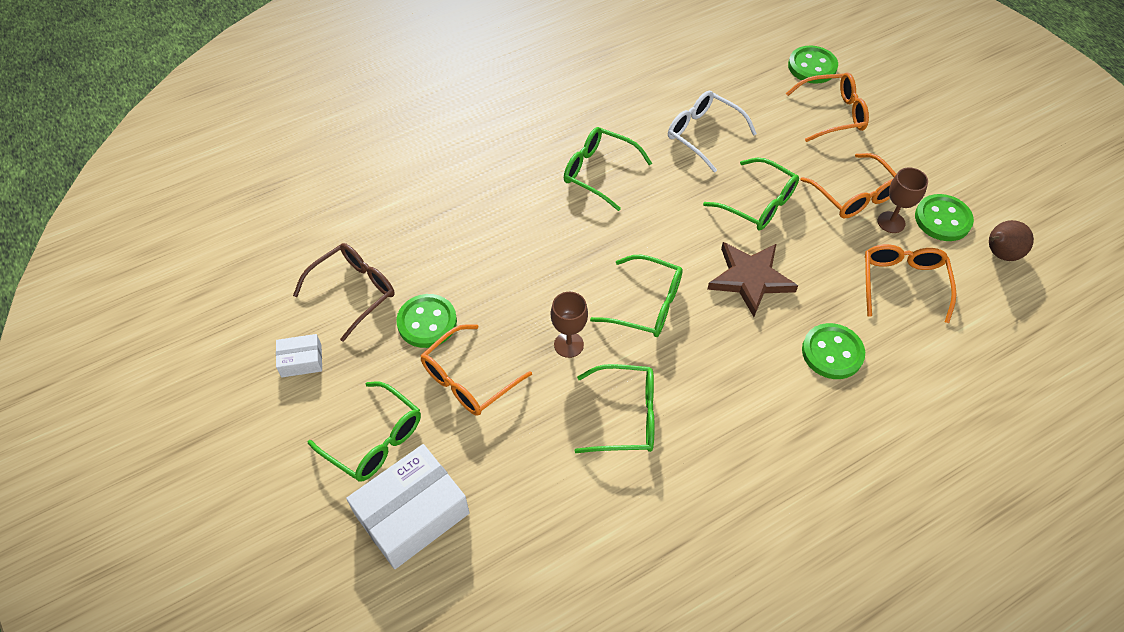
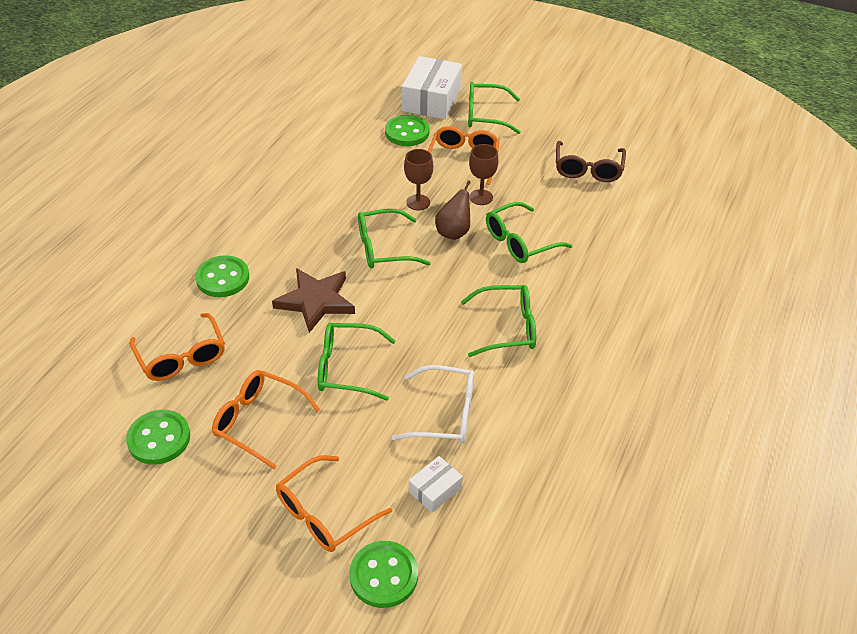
camera: 145 degrees right, 10 degrees down
(301, 360) = (571, 127): white box -> white box (435, 490)
(427, 322) = (522, 174): green button -> green button (407, 132)
(625, 416) = (348, 183): green glasses -> green glasses (520, 241)
(891, 222) = (211, 410): brown goblet -> brown goblet (481, 197)
(999, 254) = (92, 428): brown pear -> brown pear (453, 232)

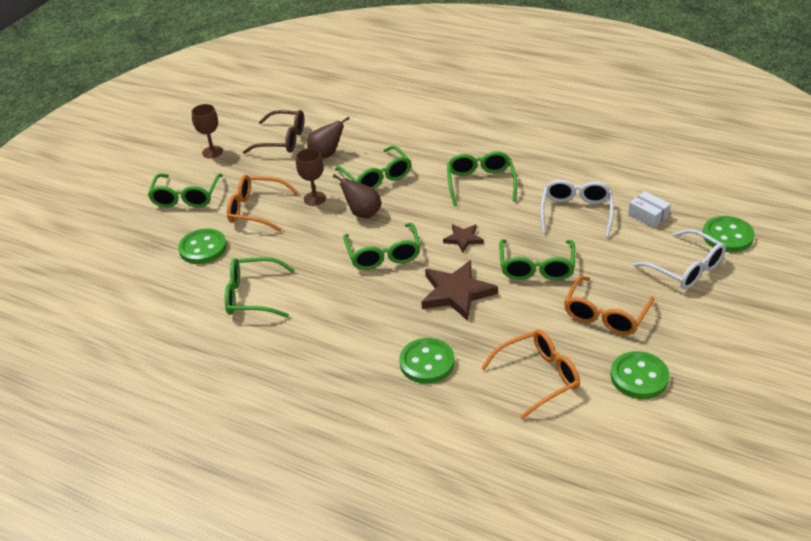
camera: 85 degrees left, 5 degrees down
(325, 513) = (685, 268): orange glasses -> white glasses
(336, 167) = (253, 296): none -> green glasses
(403, 309) = (463, 239): none -> brown star
(418, 202) = (318, 236): brown goblet -> brown goblet (212, 152)
(431, 99) = (147, 233): white box -> none
(562, 202) = (326, 154): none -> brown pear

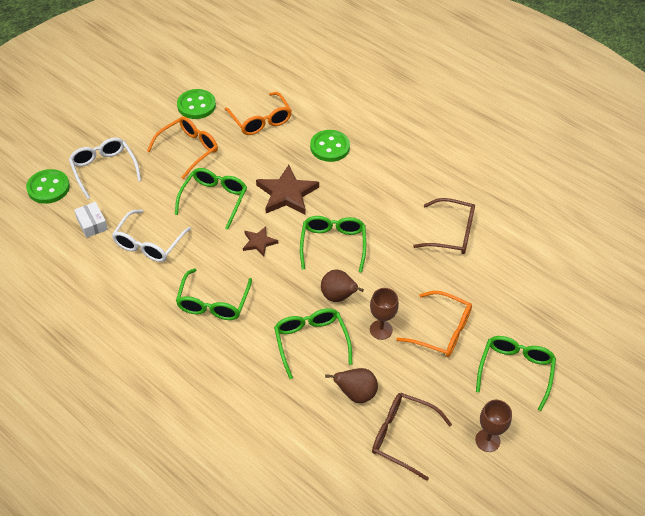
camera: 170 degrees left, 10 degrees up
(203, 248) = (495, 296): green button -> none
(253, 296) = (451, 233): green glasses -> brown glasses
(538, 377) = (260, 120): orange glasses -> orange glasses turned 105 degrees counterclockwise

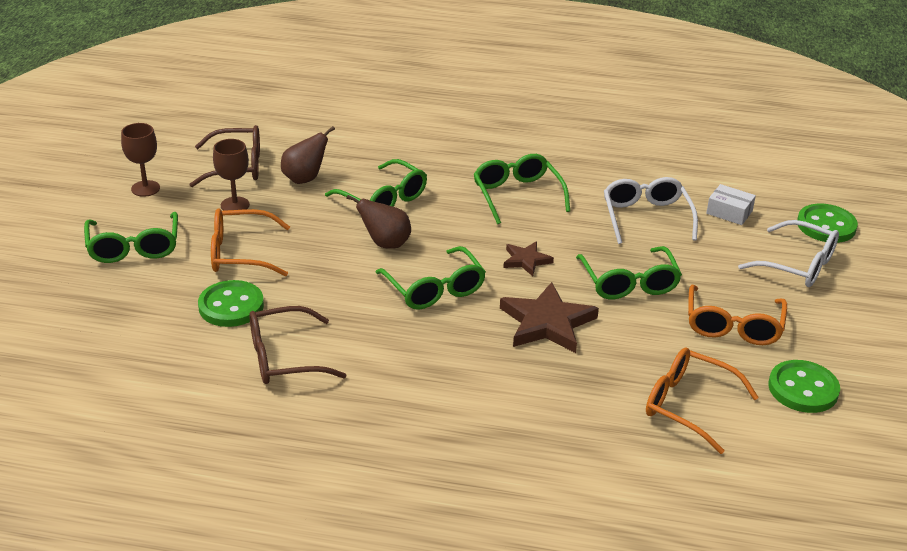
camera: 150 degrees right, 15 degrees down
(330, 147) = (548, 407): green button -> green button (231, 306)
(381, 330) = (313, 232): brown goblet -> brown goblet (235, 205)

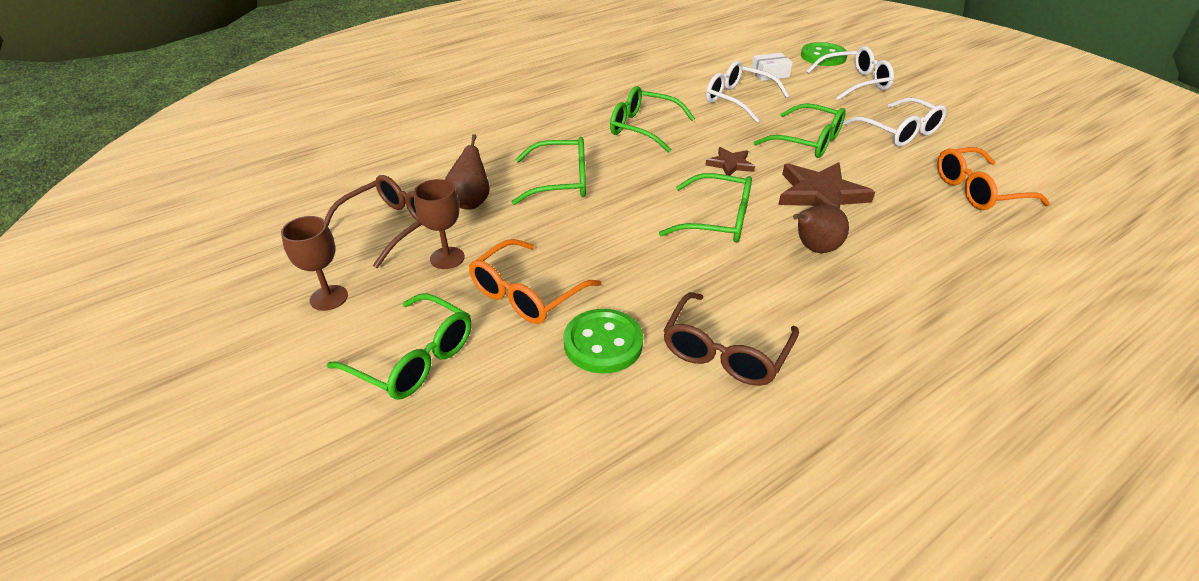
camera: 45 degrees left, 5 degrees up
(385, 244) = (623, 211): brown pear -> brown pear (814, 249)
(733, 325) = (898, 132): orange glasses -> white glasses
(803, 389) = (992, 144): green button -> none

